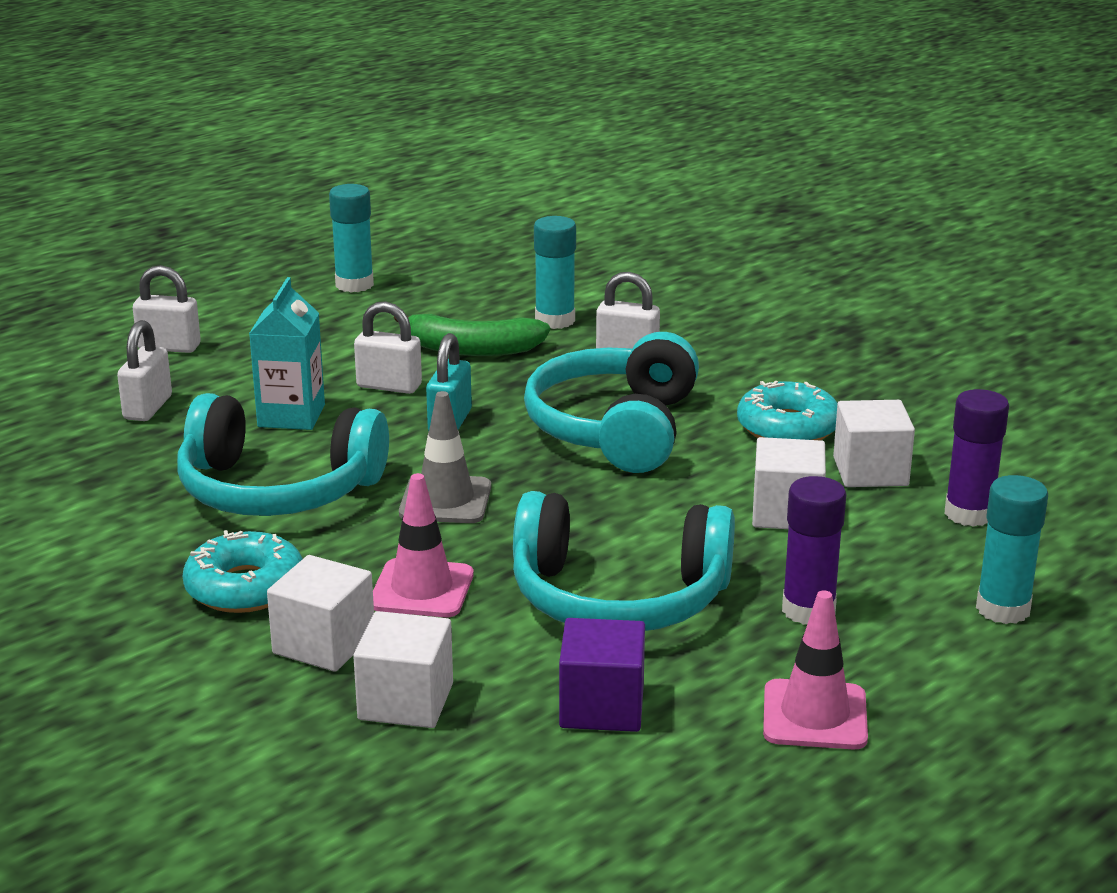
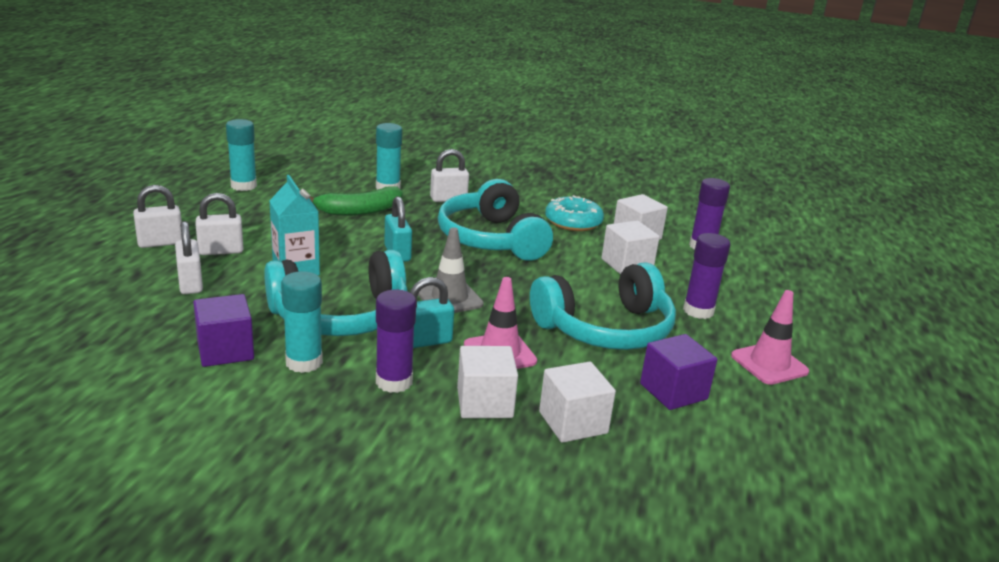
camera: 35 degrees left, 0 degrees up
(100, 499) = (225, 350): none -> purple cube
(245, 587) = (394, 382): turquoise donut -> purple glue stick
(345, 548) = (426, 341): none -> turquoise padlock
(389, 386) = (336, 240): white padlock -> white padlock (221, 251)
(1003, 609) = (773, 288): turquoise glue stick -> turquoise glue stick (304, 362)

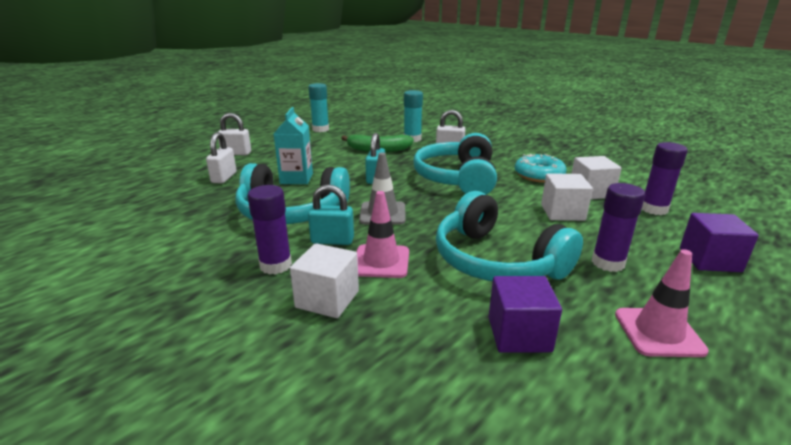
camera: 30 degrees right, 0 degrees up
(221, 251) = (264, 162): white padlock -> none
(225, 350) = (193, 220): purple cube -> purple cube (709, 260)
(304, 362) = (231, 238): turquoise glue stick -> none
(573, 422) = (388, 338): white cube -> none
(606, 329) = (496, 261): turquoise headphones -> turquoise headphones turned 45 degrees clockwise

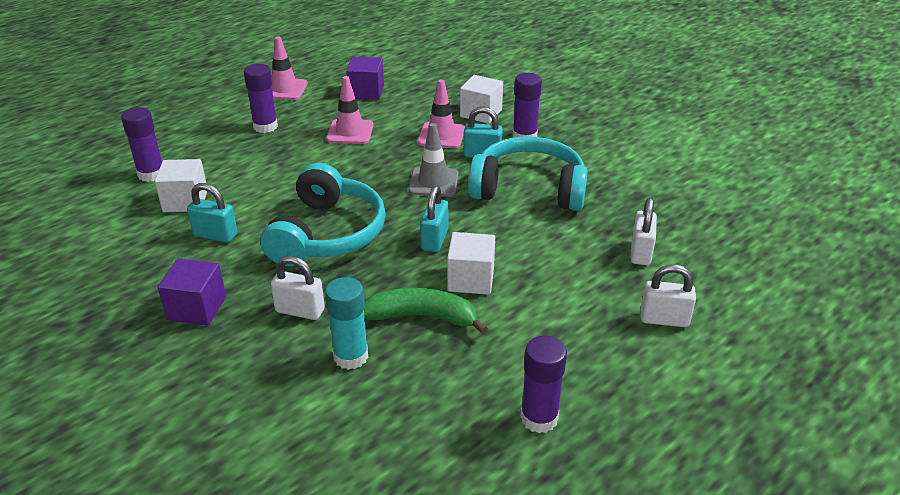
camera: 175 degrees left, 10 degrees up
(296, 178) = (540, 245): turquoise carton -> none
(320, 129) = (539, 418): turquoise glue stick -> purple glue stick
(496, 261) = (350, 132): turquoise headphones -> pink traffic cone
(539, 175) = (215, 235): turquoise donut -> turquoise padlock
(562, 212) = (249, 174): white cube -> white cube (471, 279)
(709, 260) = (184, 125): purple cube -> purple cube (197, 308)

